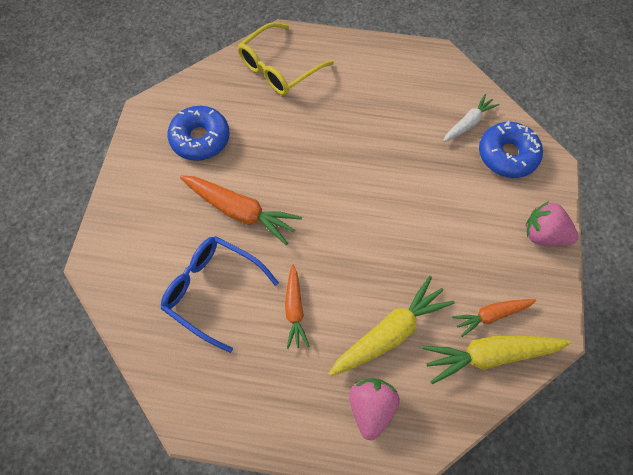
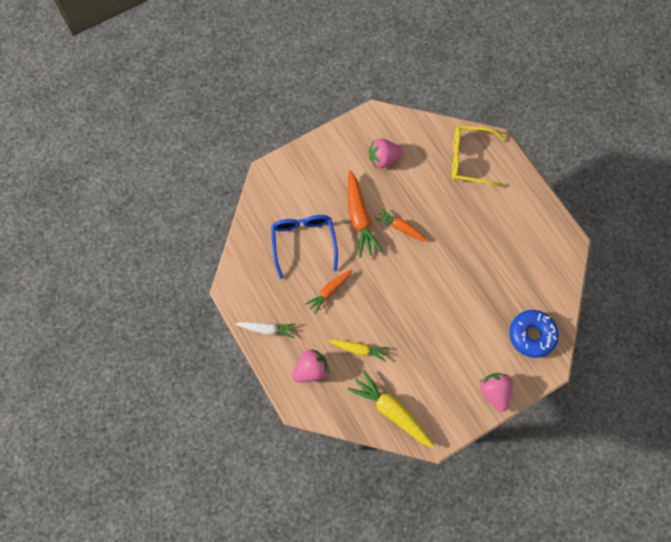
camera: 50 degrees right, 5 degrees up
(200, 138) = (383, 159): blue donut -> pink strawberry
(390, 332) = (359, 349): yellow carrot -> yellow carrot, size x0.61
(468, 123) = (534, 296): white carrot -> white carrot (267, 329)
(491, 315) = (416, 396): orange carrot -> orange carrot (401, 228)

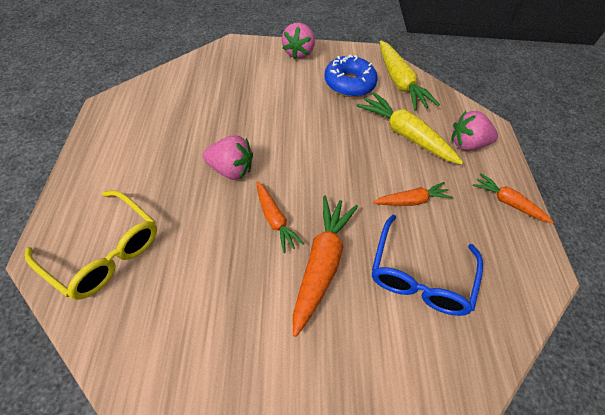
camera: 155 degrees left, 15 degrees down
(267, 329) = (507, 202): white carrot -> orange carrot
(359, 349) = (405, 135): yellow carrot -> yellow carrot, size x1.64
(383, 159) = (222, 333): pink strawberry -> pink strawberry (231, 170)
(532, 335) = (228, 66): blue donut -> blue donut (349, 83)

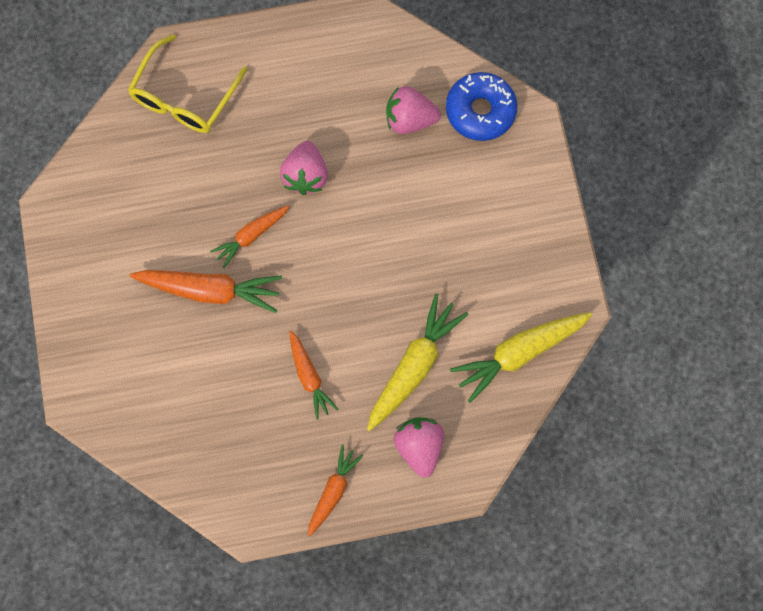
camera: 85 degrees right, 20 degrees up
(298, 53) = (540, 204): pink strawberry -> pink strawberry (409, 120)
(349, 83) = (494, 283): blue donut -> blue donut (480, 111)
(419, 276) = (216, 387): blue glasses -> none

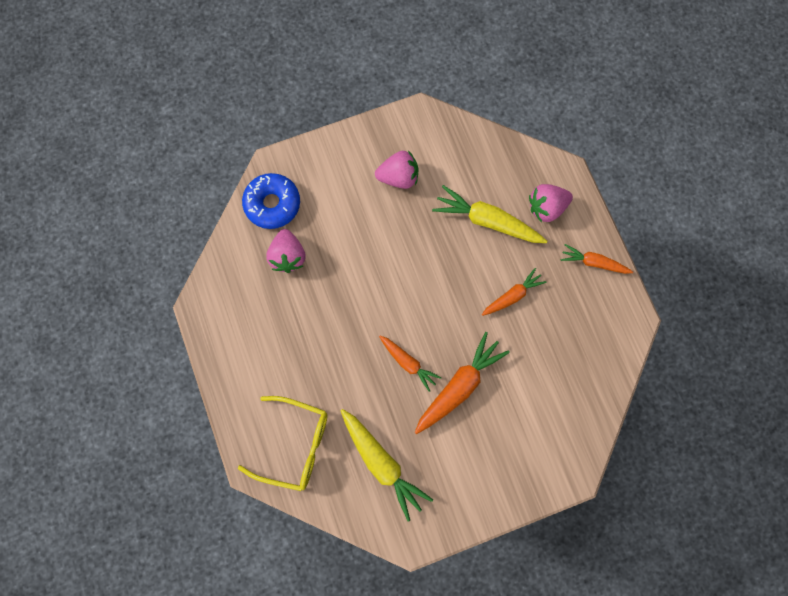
camera: 100 degrees left, 0 degrees up
(211, 290) = (459, 386): orange carrot -> orange carrot turned 45 degrees clockwise
(306, 176) = (349, 329): pink strawberry -> pink strawberry (398, 177)
(519, 353) = (462, 149): yellow carrot -> yellow carrot (382, 463)

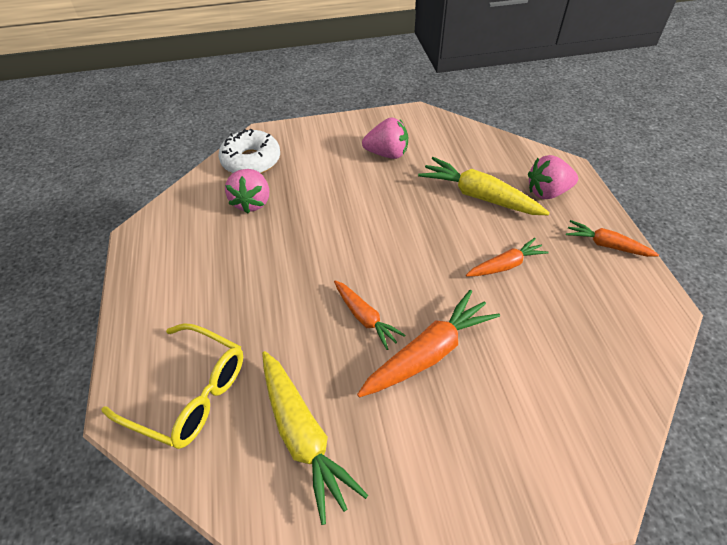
camera: 10 degrees right, 25 degrees down
(272, 204) = (251, 161): blue donut -> white donut

